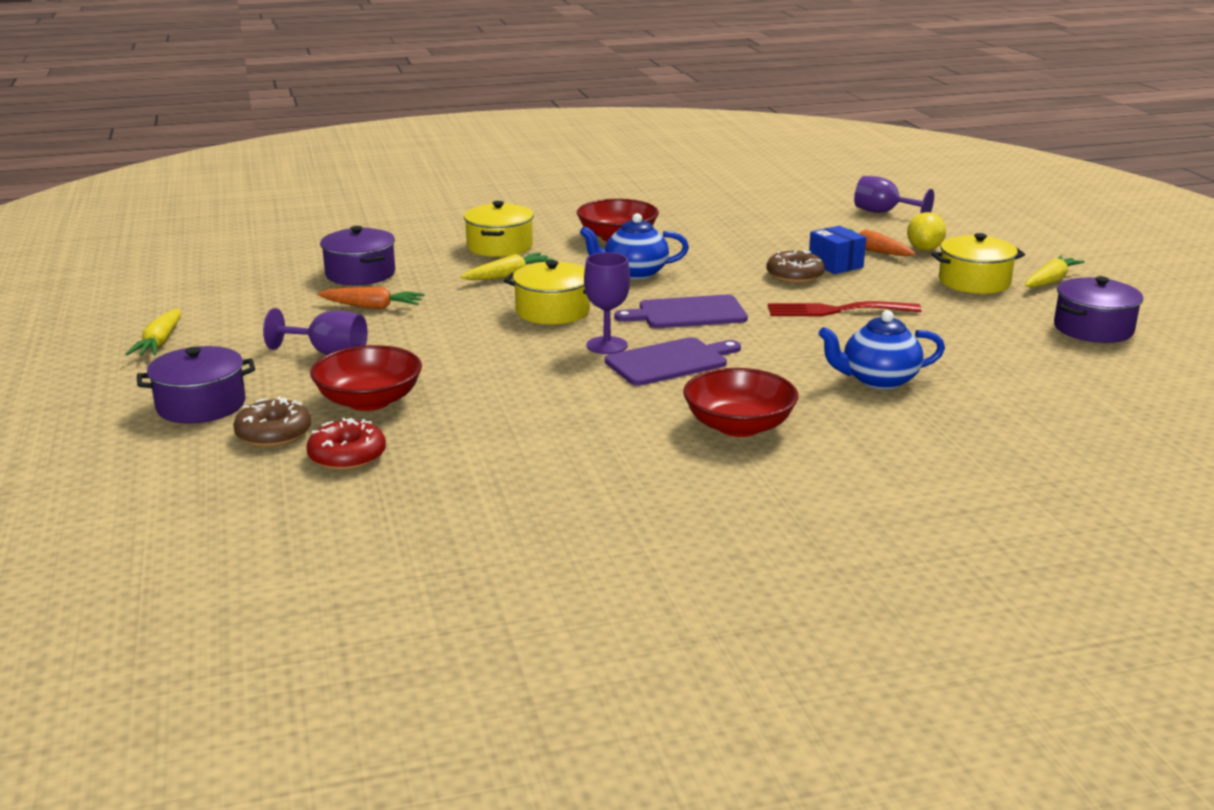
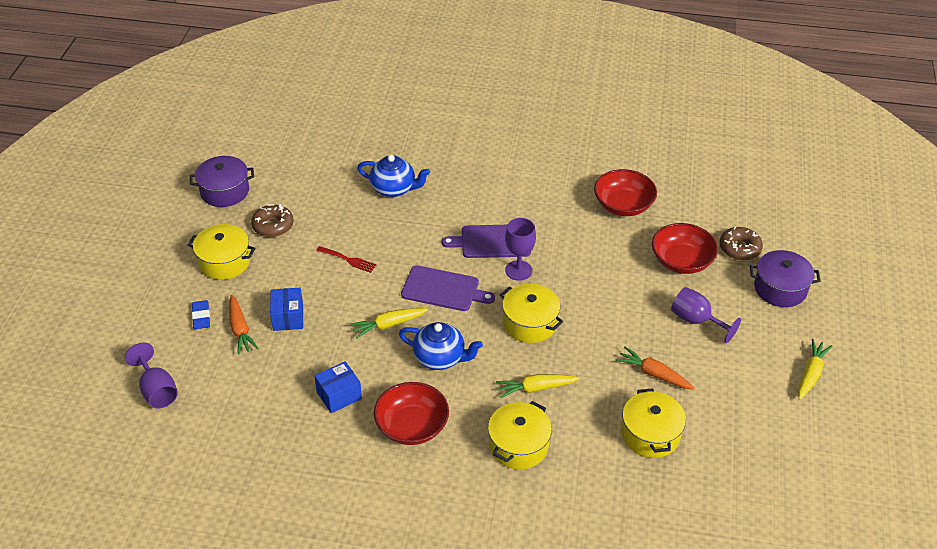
camera: 155 degrees left, 20 degrees up
(347, 456) = (703, 218): red donut -> none
(360, 274) = (650, 434): purple pot -> yellow pot
(710, 238) = (339, 395): none -> blue box
(739, 426) = (497, 178): red bowl -> red bowl (623, 205)
(794, 276) = (331, 312): brown donut -> brown donut (273, 226)
(836, 311) = (348, 260): red fork -> red fork, size x0.61
(924, 249) = (201, 317): yellow lemon -> blue eraser
(1050, 280) = (175, 246): yellow carrot -> yellow carrot (388, 325)

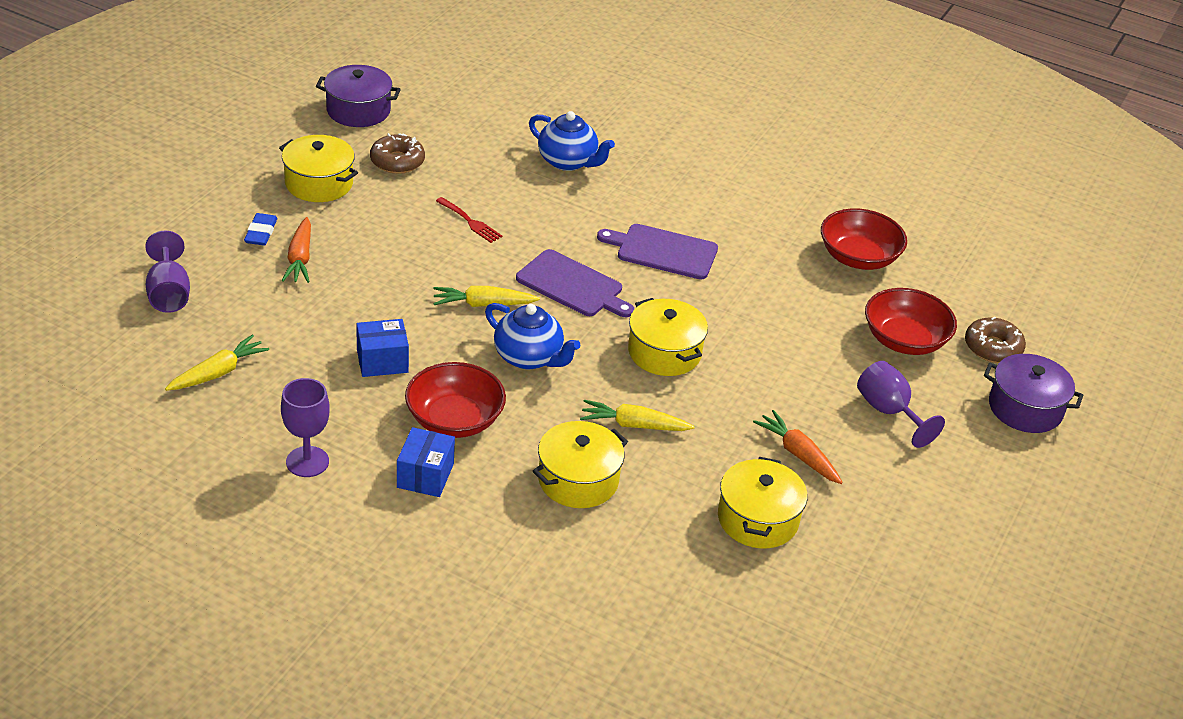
camera: 15 degrees right, 5 degrees down
(288, 317) = (364, 262): blue box -> blue box (425, 475)
(518, 270) = (680, 291): purple goblet -> purple goblet (307, 462)
(810, 374) = (1015, 516): yellow carrot -> yellow carrot (218, 373)

